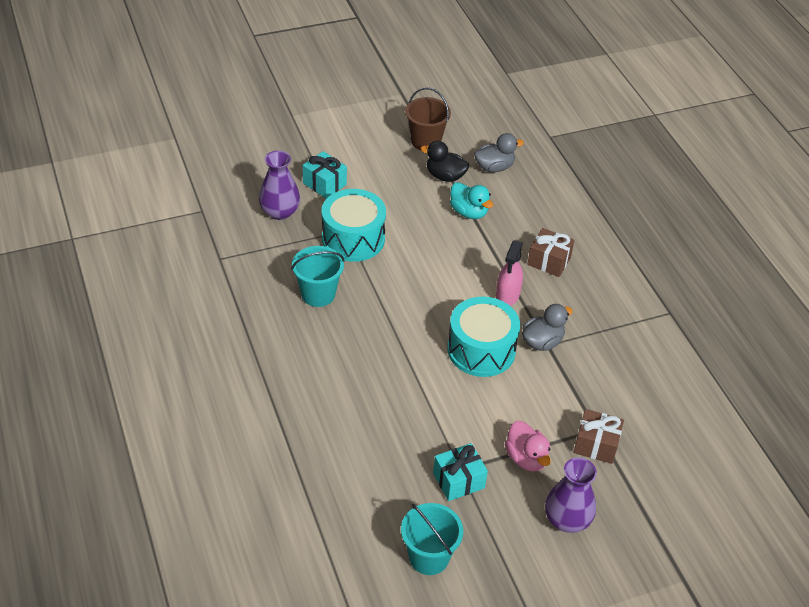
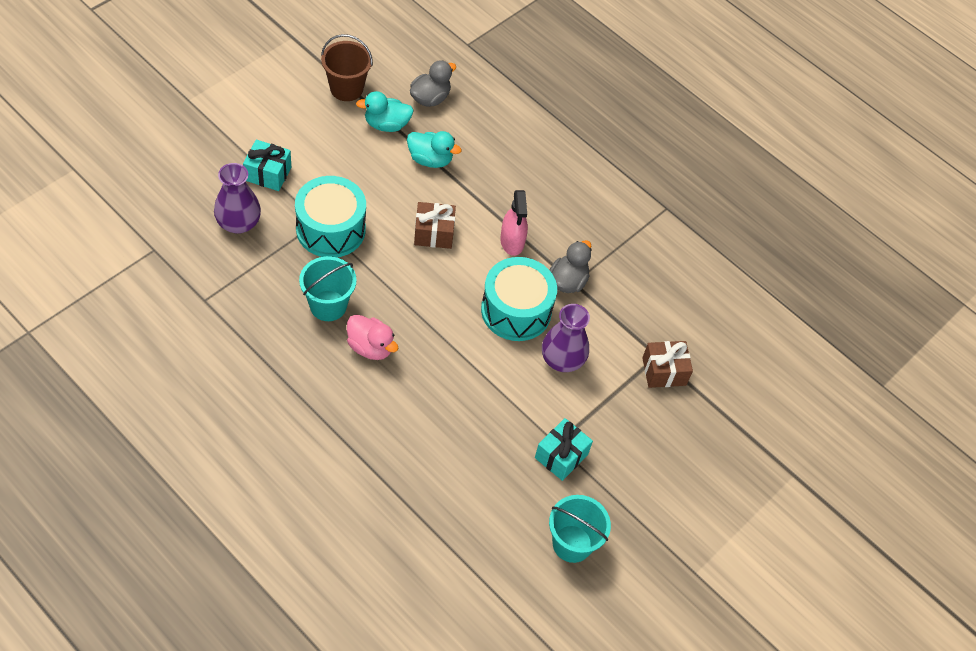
camera: 30 degrees left, 10 degrees up
(445, 176) = (386, 124): black duck -> turquoise duck
(526, 458) = (610, 409): pink duck -> pink duck (370, 347)
(549, 261) = (533, 190): brown gift -> brown gift (434, 233)
(567, 520) = (673, 457): purple vase -> purple vase (562, 359)

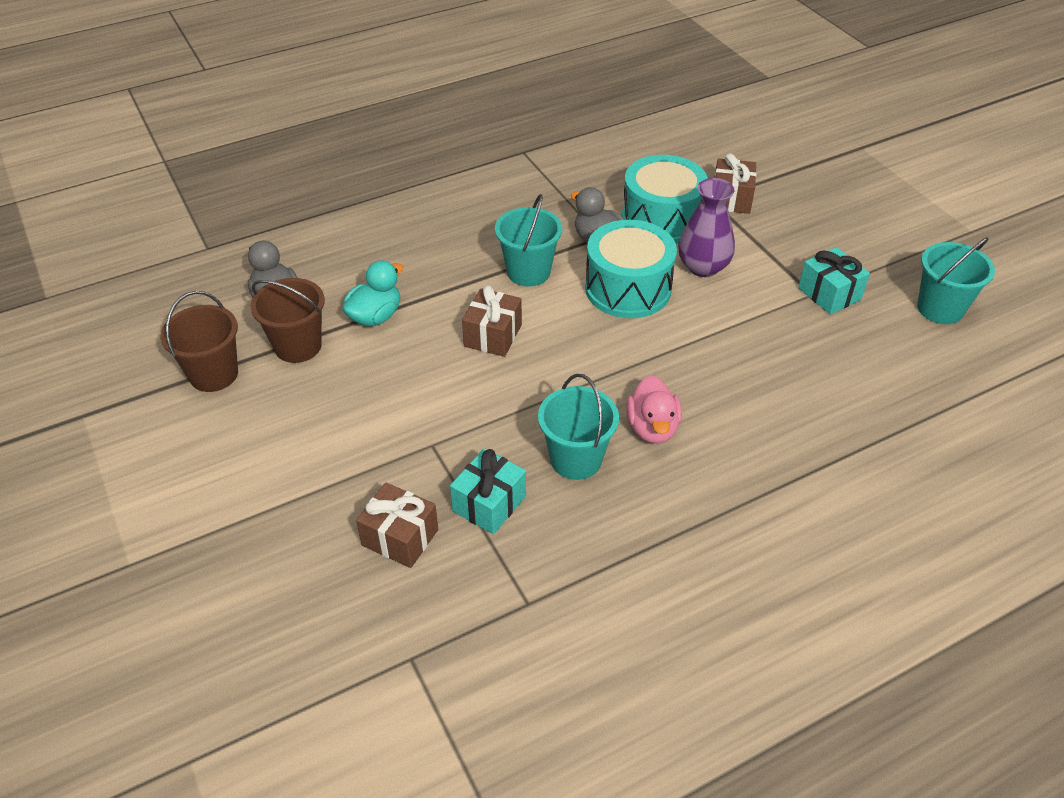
camera: 65 degrees left, 10 degrees down
(238, 223) = (400, 537): purple vase -> brown gift
(268, 174) = (324, 487): turquoise gift -> turquoise gift (489, 503)
(330, 229) = (450, 434): turquoise drum -> turquoise drum (661, 219)
(370, 347) = (652, 428): pink duck -> pink duck turned 120 degrees clockwise
(386, 124) = (298, 346): turquoise duck -> brown bucket
(512, 241) = (528, 272): pink spray bottle -> turquoise bucket

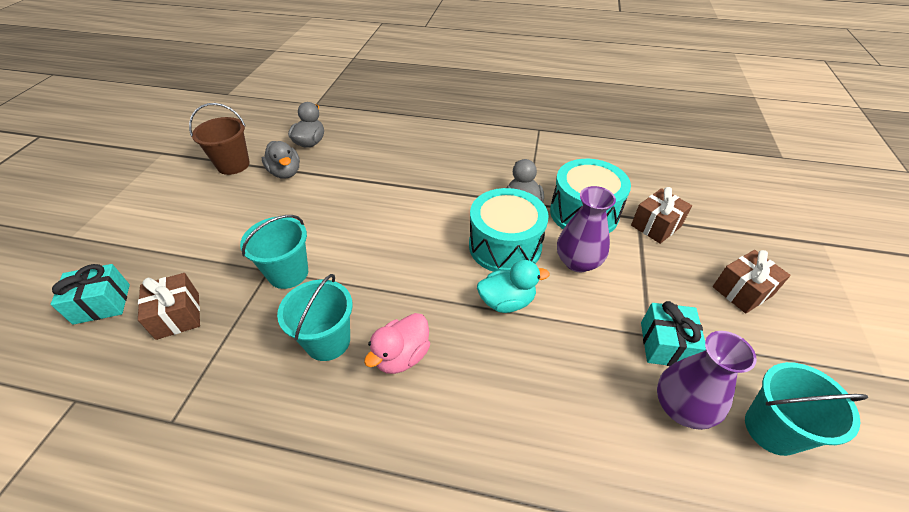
camera: 40 degrees right, 0 degrees up
(298, 346) = (285, 172): brown bucket -> grey duck
(375, 316) = (341, 178): turquoise duck -> turquoise duck (507, 301)
(489, 503) = (245, 331): turquoise gift -> turquoise gift (102, 304)
(493, 335) = (385, 226): brown gift -> brown gift (742, 291)
(528, 272) = (454, 200): turquoise bucket -> turquoise bucket (288, 273)
(878, 330) = (681, 407): none -> purple vase

